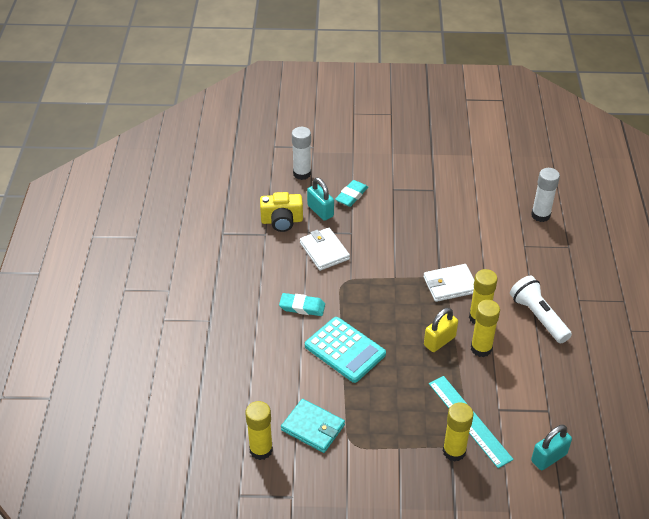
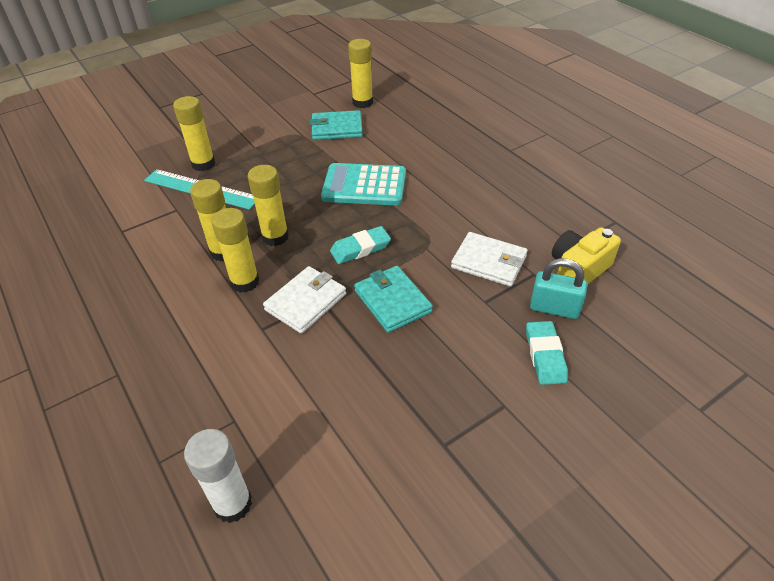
camera: 145 degrees right, 0 degrees up
(302, 173) = (648, 350): white glue stick -> none
(302, 307) = (444, 198): turquoise eraser -> turquoise eraser (360, 248)
(400, 259) = (392, 301): none -> turquoise wallet
(439, 341) = (275, 237): yellow padlock -> yellow glue stick
(538, 316) = (169, 321): white flashlight -> none
(548, 457) = (109, 196): turquoise padlock -> none

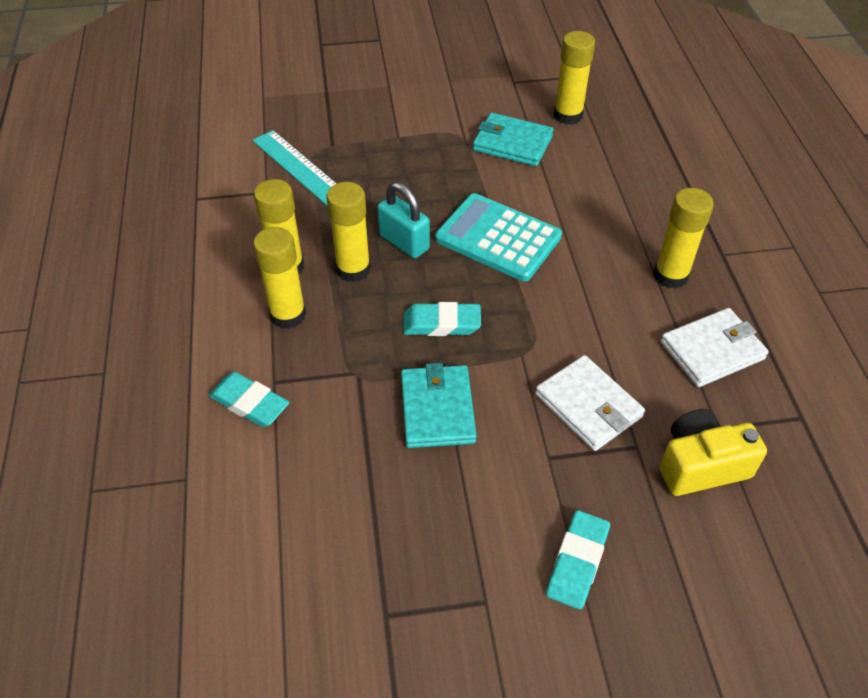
camera: 25 degrees right, 5 degrees up
(203, 164) = (328, 141): yellow glue stick -> yellow glue stick (670, 275)
(232, 504) = (133, 572): white glue stick -> none
(252, 350) = (249, 403): none -> turquoise eraser
(306, 302) = (339, 368): white wallet -> white wallet (712, 350)
(554, 308) = (631, 505): turquoise padlock -> turquoise padlock (404, 242)

